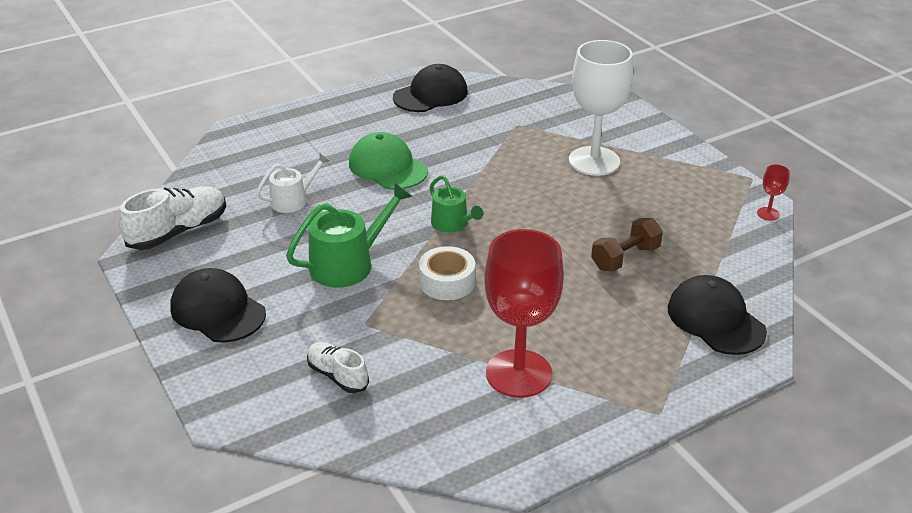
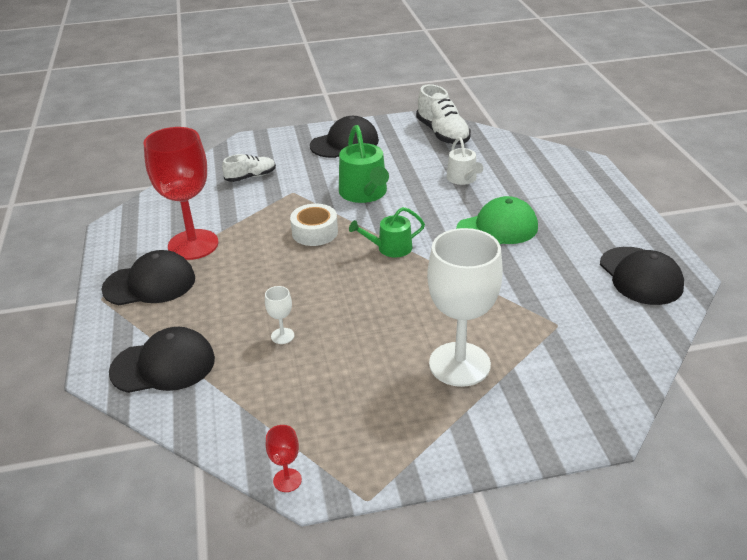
camera: 110 degrees right, 0 degrees up
(610, 381) = (150, 283): none -> black cap
(625, 258) = (282, 336): brown dumbbell -> white goblet

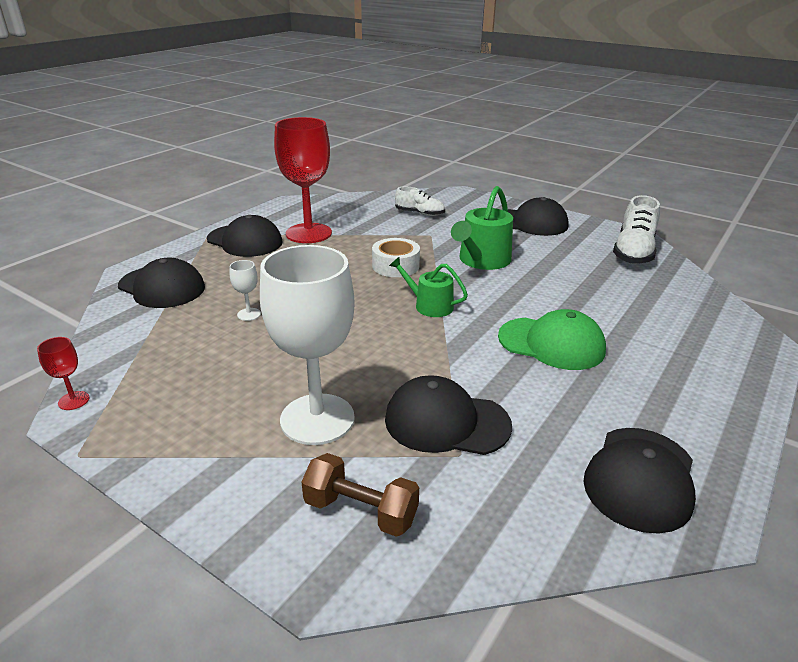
camera: 45 degrees right, 5 degrees down
(463, 179) = (590, 291): white watering can -> none
(524, 313) = (446, 422): none -> black cap
(565, 389) = (361, 511): none -> brown dumbbell

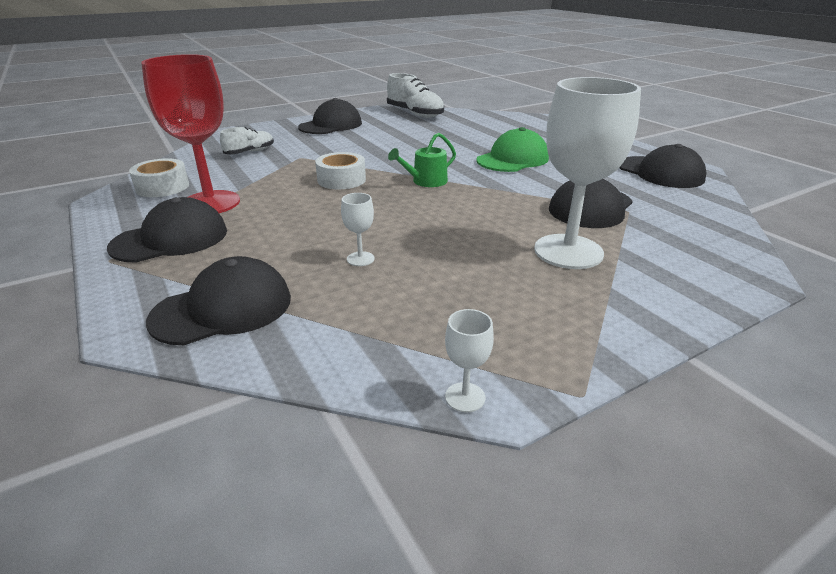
camera: 65 degrees left, 0 degrees up
(74, 400) = (465, 397): red goblet -> white goblet
(323, 210) = (162, 187): none -> white tape
(361, 511) = (685, 253): brown dumbbell -> none
(482, 260) = (372, 151): green watering can -> none

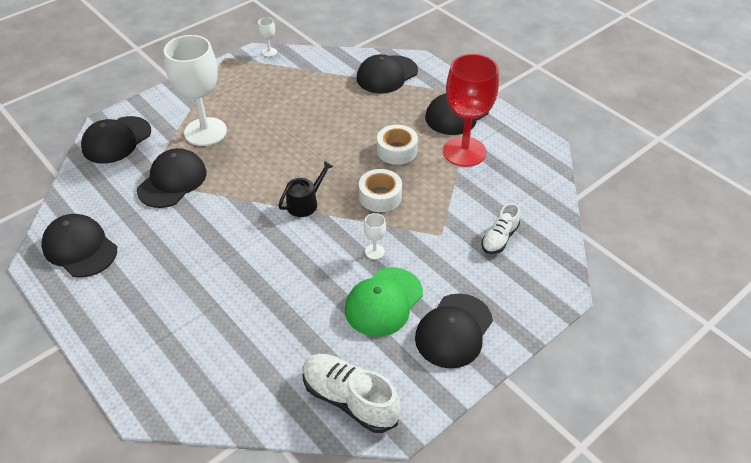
camera: 170 degrees right, 15 degrees up
(162, 187) = (521, 167): white tape -> white tape (397, 150)
(360, 259) = (332, 112): white goblet -> white goblet (374, 251)
(426, 181) = (305, 203): green watering can -> black watering can
(513, 159) = (220, 258): green cap -> green cap (383, 302)
(709, 253) = (116, 140): none -> black cap

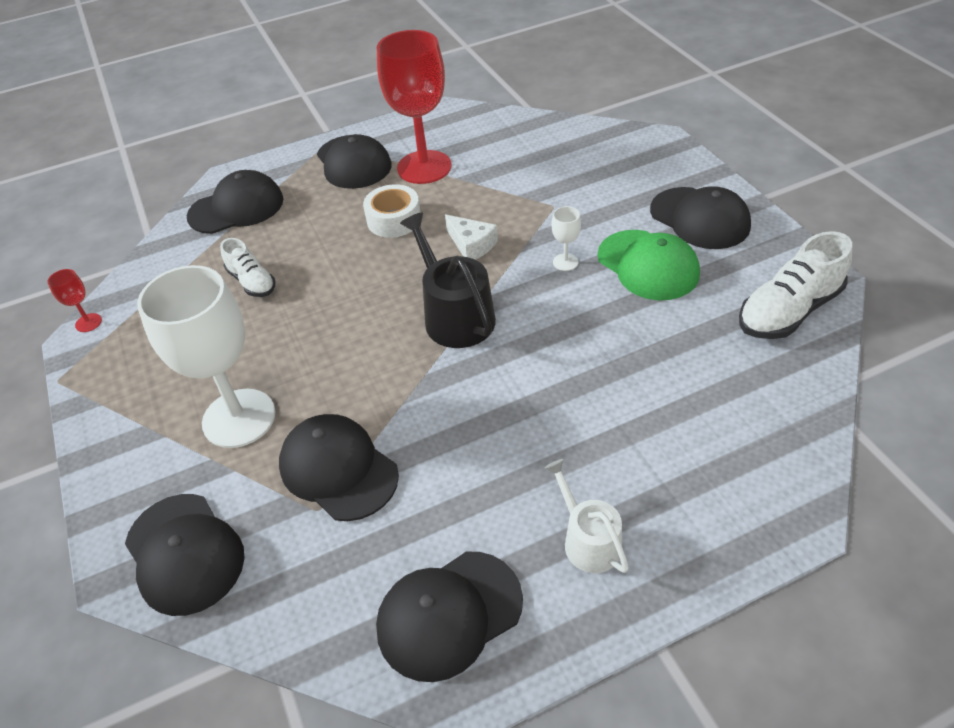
camera: 70 degrees left, 0 degrees up
(127, 300) = (588, 540): none -> white watering can
(269, 52) = (88, 323): white goblet -> red goblet
(305, 203) = (455, 315): black watering can -> black watering can, size x1.59
(380, 196) = (471, 245): white tape -> white cheese
(387, 75) = (236, 208): black cap -> black cap turned 90 degrees counterclockwise
(499, 238) = (574, 165): white shoe -> white shoe (252, 282)

